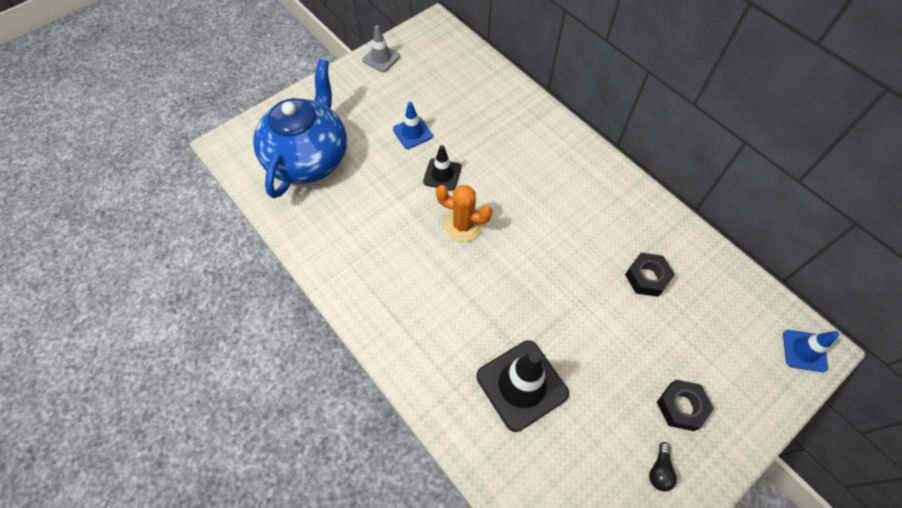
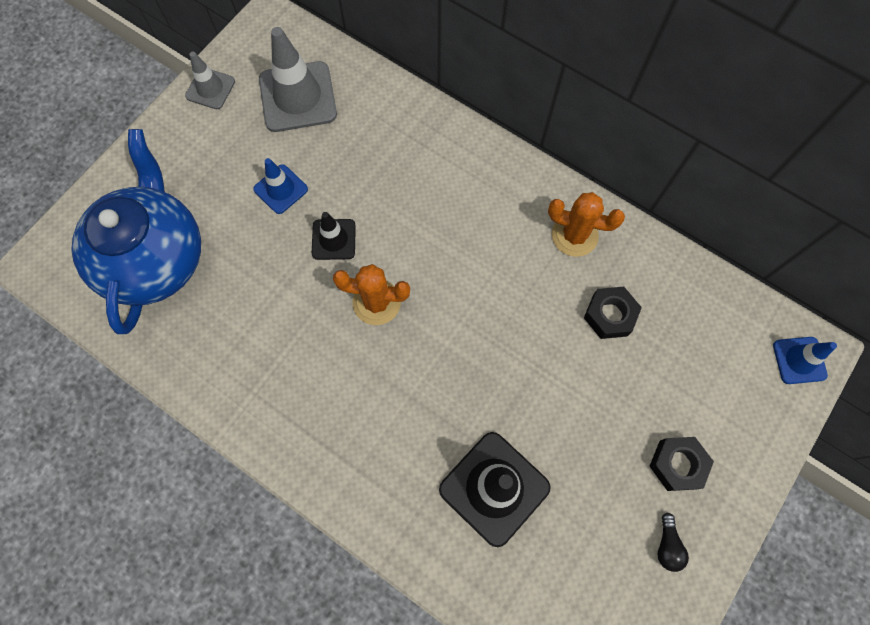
camera: 15 degrees left, 10 degrees up
(442, 76) = (298, 97): none -> grey traffic cone
(630, 213) = (574, 235): none -> orange cactus

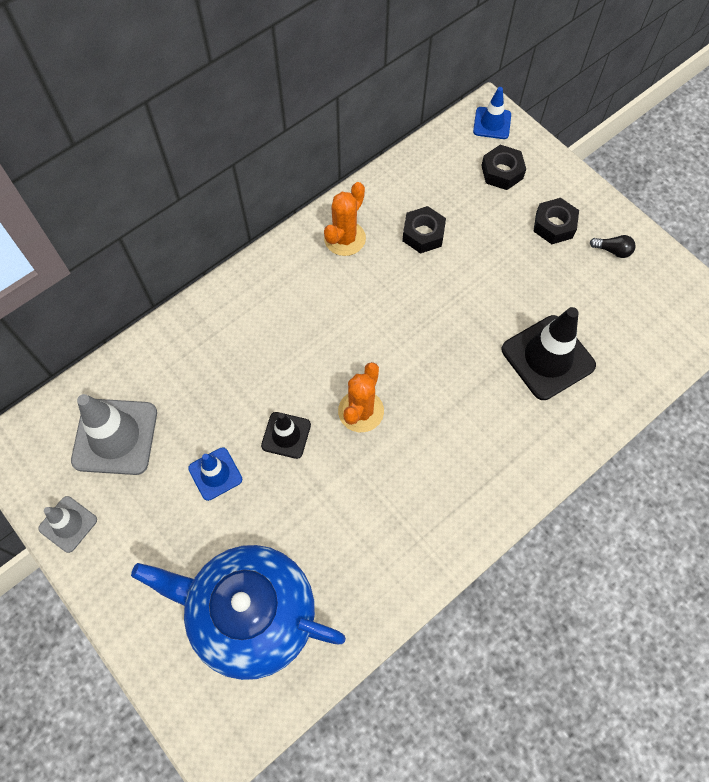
camera: 75 degrees left, 5 degrees down
(731, 387) = (502, 172): none -> black nut

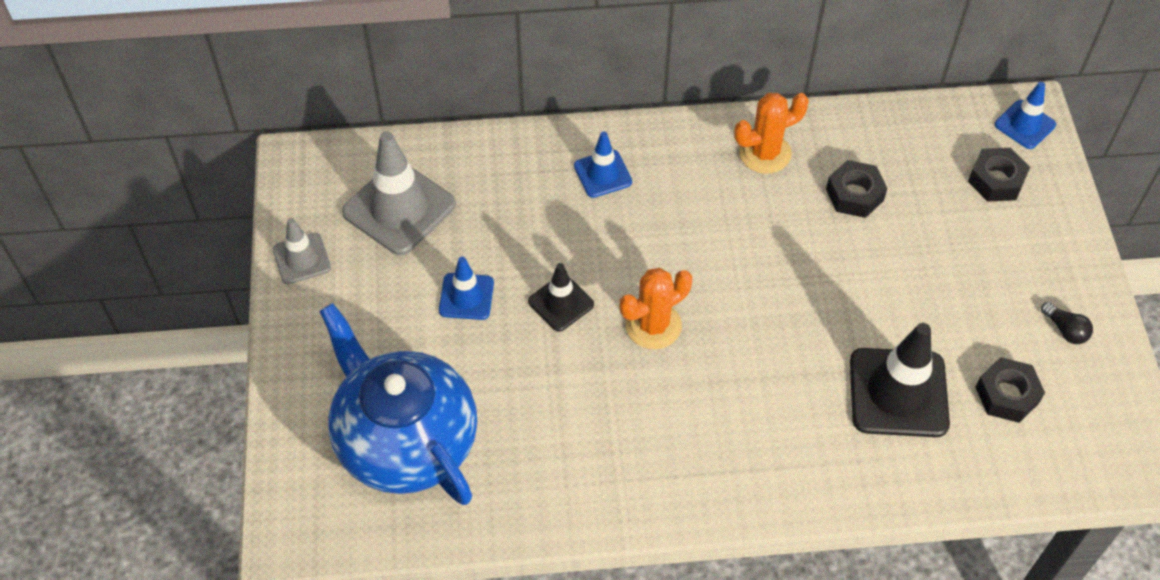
camera: 35 degrees right, 10 degrees down
(245, 319) = (602, 174): none -> blue traffic cone
(554, 225) = (1014, 266): black nut -> black nut (1007, 395)

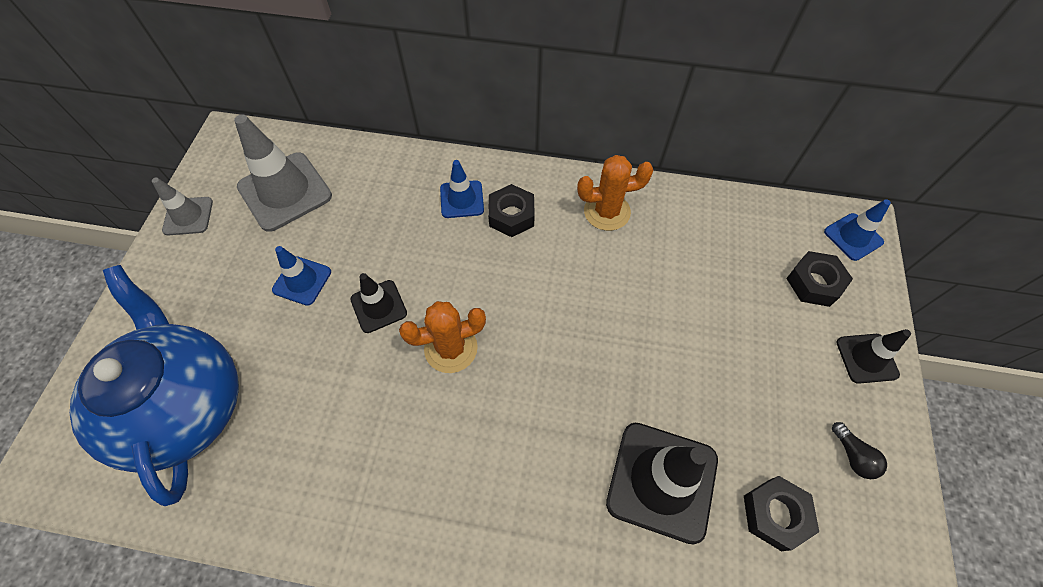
camera: 15 degrees right, 5 degrees up
(854, 194) = (676, 267): black nut -> black nut (511, 215)
(1061, 241) = (866, 358): none -> black traffic cone

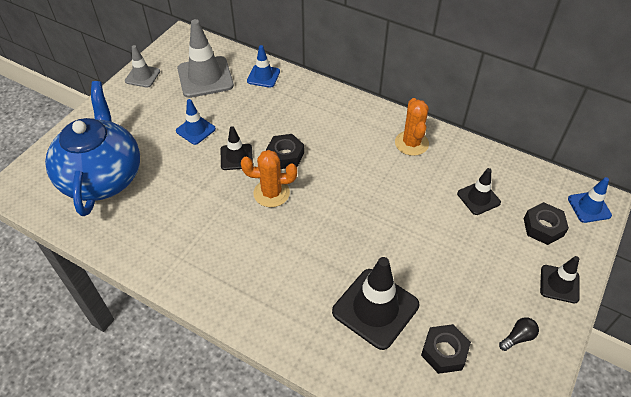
camera: 20 degrees right, 10 degrees down
(462, 199) = (315, 110): blue traffic cone -> blue traffic cone (263, 76)
(511, 215) = (344, 128): black nut -> black nut (285, 155)
(607, 212) = (411, 143): orange cactus -> orange cactus turned 75 degrees clockwise
(721, 266) = (478, 198): none -> black traffic cone
(852, 456) = (518, 337): black light bulb -> black light bulb turned 120 degrees counterclockwise

